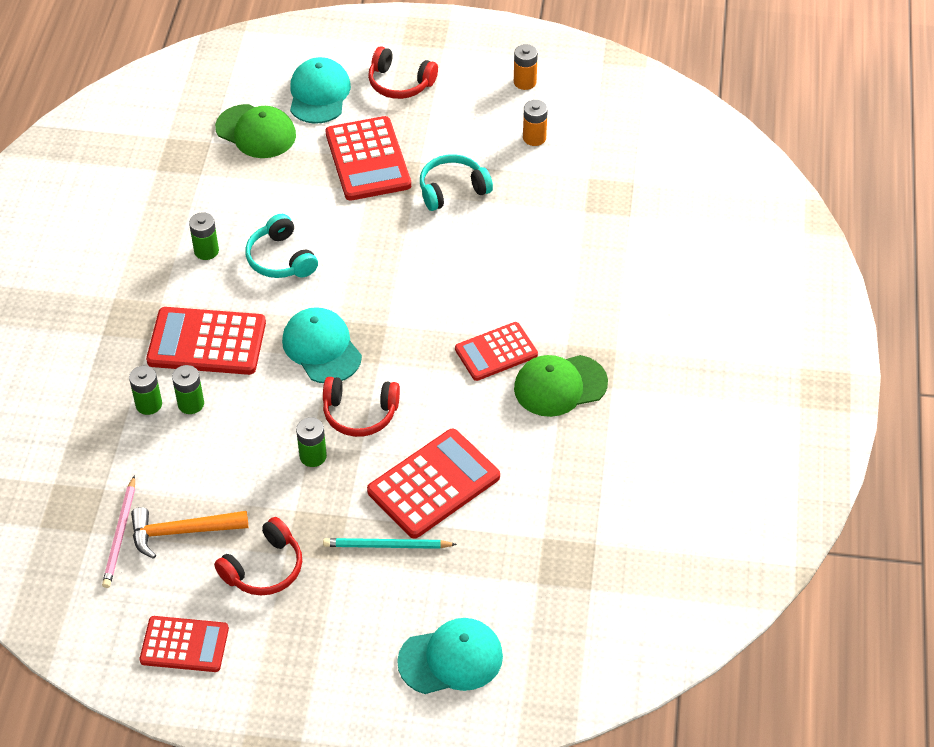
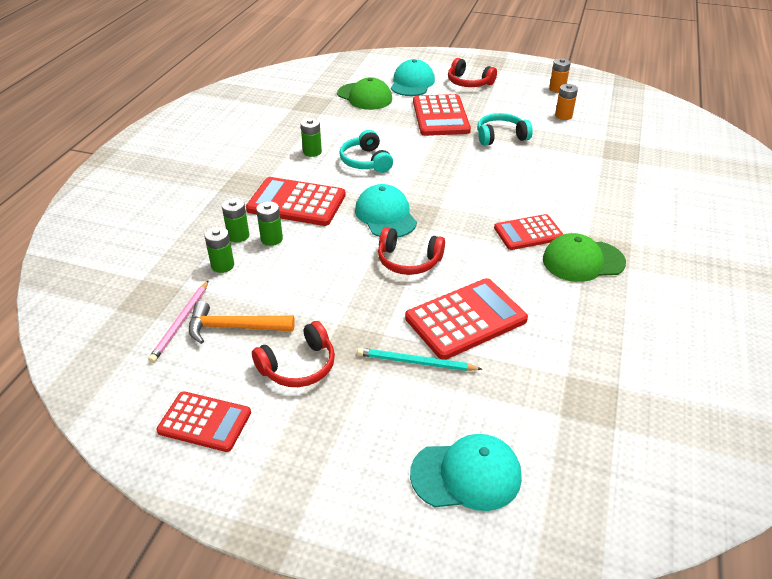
camera: 10 degrees right, 10 degrees down
(313, 456) = (362, 286): green battery -> green battery (222, 265)

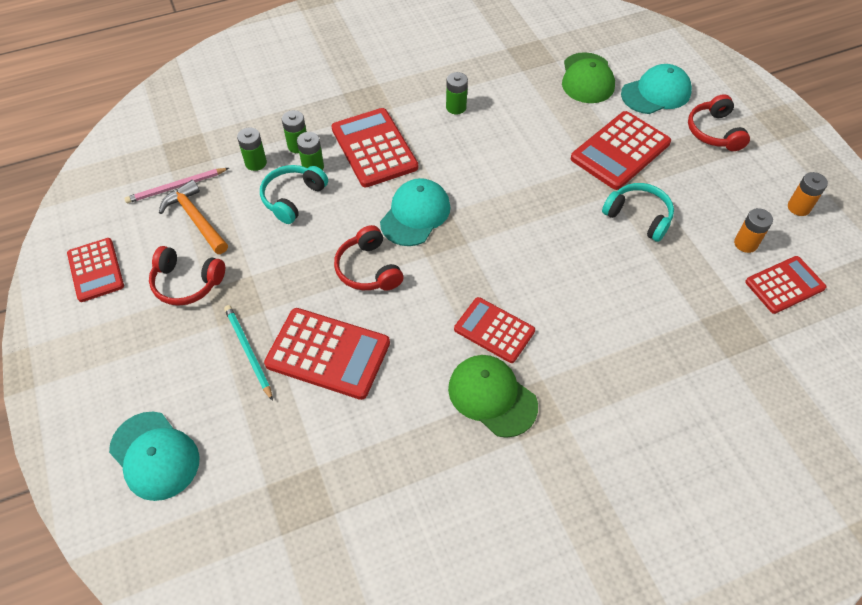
camera: 50 degrees right, 15 degrees up
(366, 161) = (481, 149): turquoise headphones -> turquoise headphones (293, 198)
(606, 120) = (784, 285): none -> red calculator

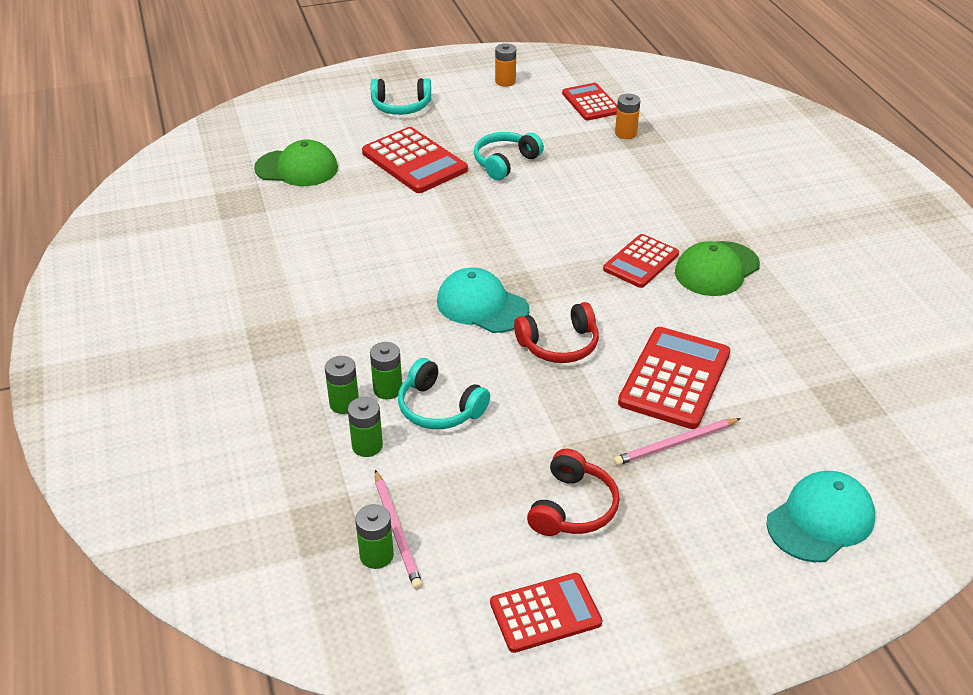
camera: 85 degrees left, 15 degrees down
(196, 219) = (461, 505): orange hammer -> none
(248, 351) = (675, 444): turquoise pencil -> pink pencil
(374, 148) = (366, 334): red calculator -> none
(456, 107) = (313, 264): green battery -> green battery (376, 555)
(656, 93) = (335, 130): turquoise cap -> none
(714, 132) = (401, 106): red headphones -> turquoise headphones
(745, 243) = (544, 113): orange battery -> orange battery (625, 133)

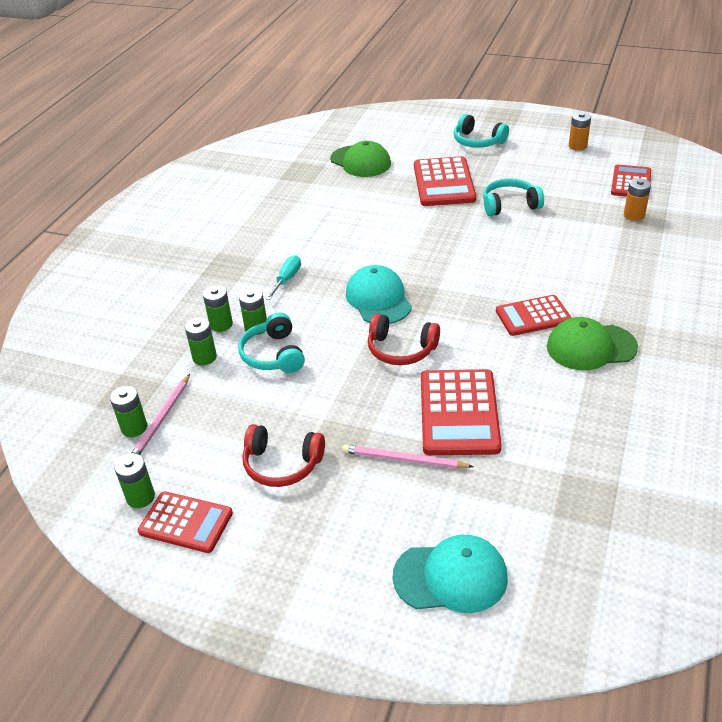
camera: 40 degrees right, 0 degrees up
(362, 325) = (287, 279): none -> turquoise screwdriver
(470, 617) = (140, 497): none -> green battery
(573, 507) = (282, 464): red headphones -> red headphones turned 45 degrees clockwise
(674, 378) = (459, 413): red calculator -> red calculator turned 120 degrees clockwise

